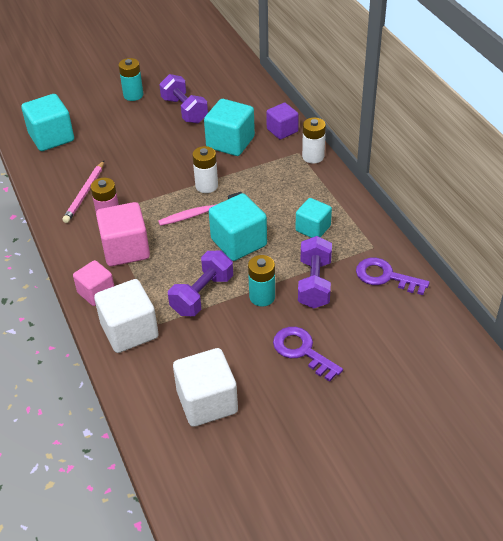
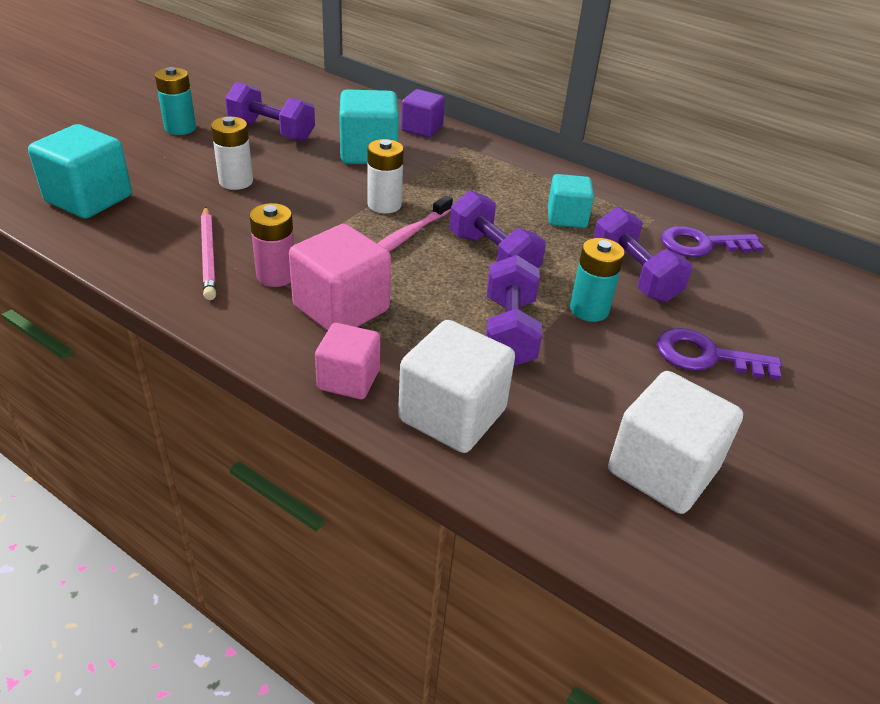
camera: 35 degrees left, 5 degrees down
(239, 242) = (492, 256): turquoise cube -> purple dumbbell
(313, 156) = (486, 146): white battery -> white battery (236, 181)

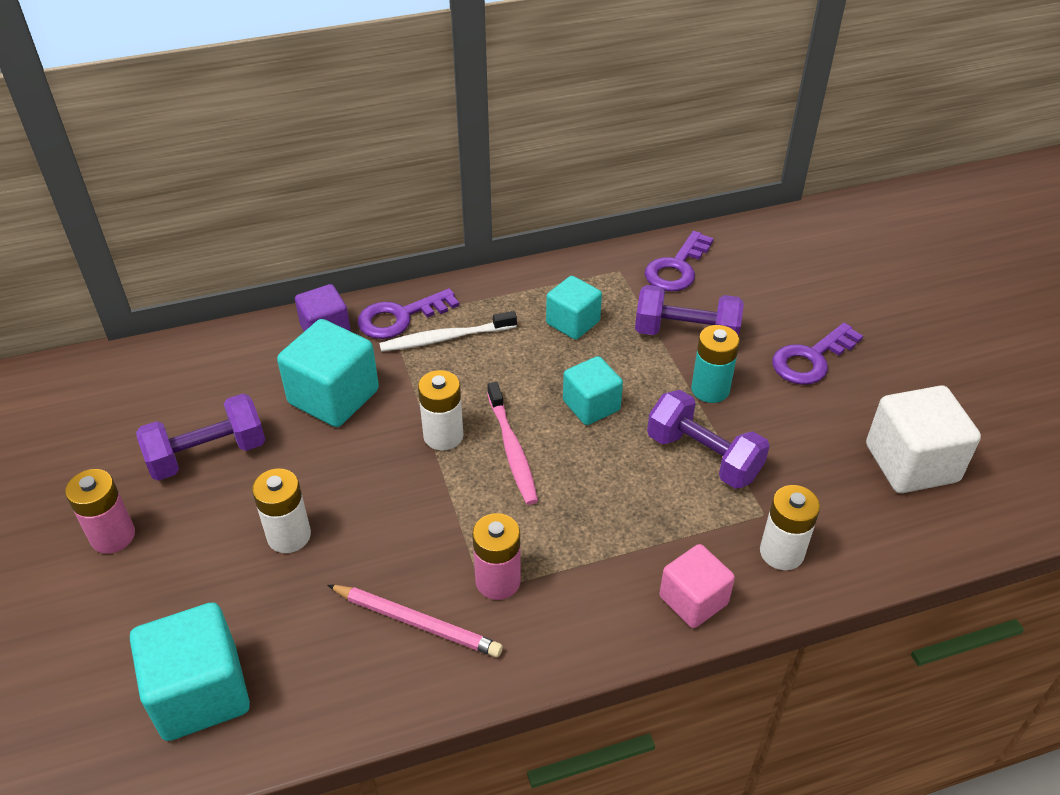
camera: 50 degrees left, 5 degrees up
(180, 128) = (113, 536): turquoise battery -> pink battery
(341, 308) = (588, 555): pink cube -> none
(452, 415) = (781, 552): white cube -> white battery
(471, 149) = (400, 317): none -> purple key
(475, 172) = (445, 338): none -> white toothbrush
(492, 256) = (591, 405): purple dumbbell -> turquoise cube

